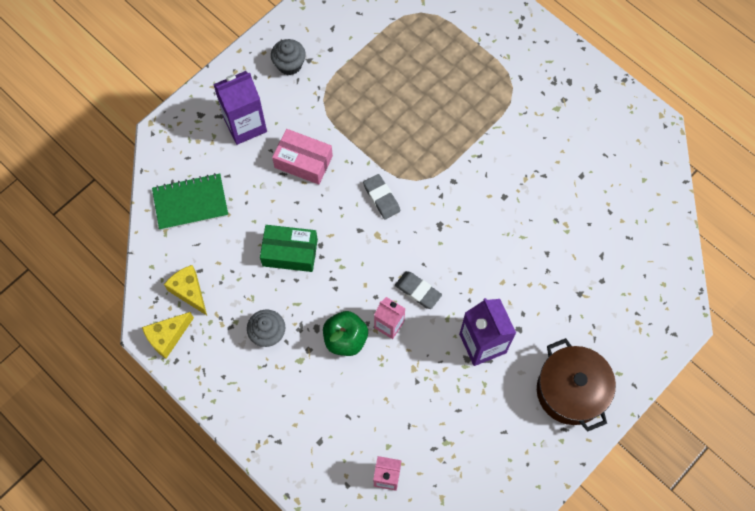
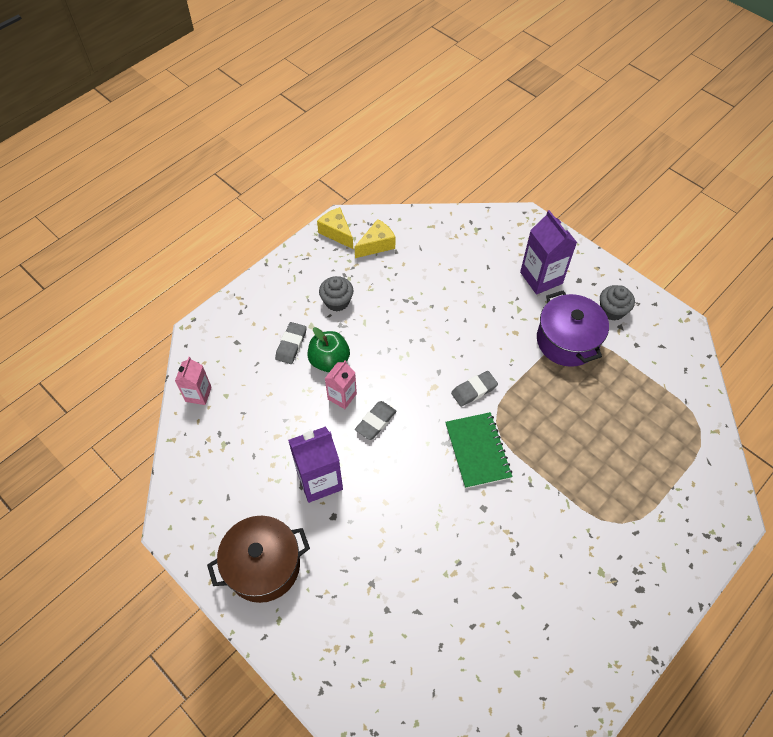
camera: 90 degrees right, 10 degrees down
(190, 203) = (459, 242): green notebook -> green notebook (477, 451)
(290, 252) = (414, 316): green box -> none
(303, 162) = (507, 324): pink box -> none
(324, 380) = (291, 345): none -> grey eraser
(325, 109) = (567, 341): none -> purple pot

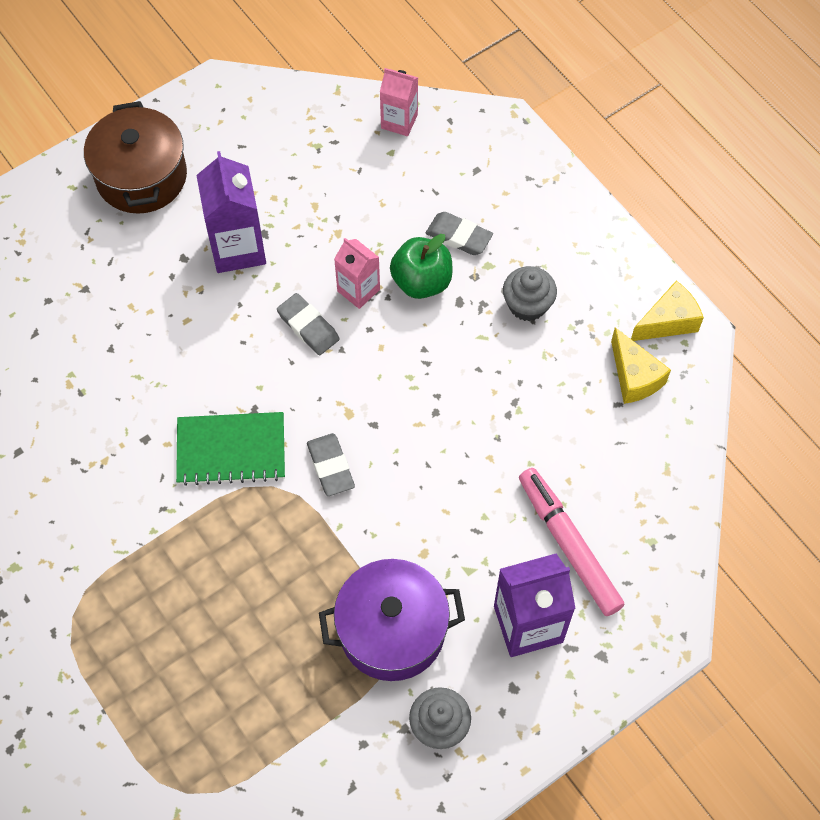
camera: 100 degrees right, 5 degrees up
(489, 265) = (569, 545): none -> pink marker

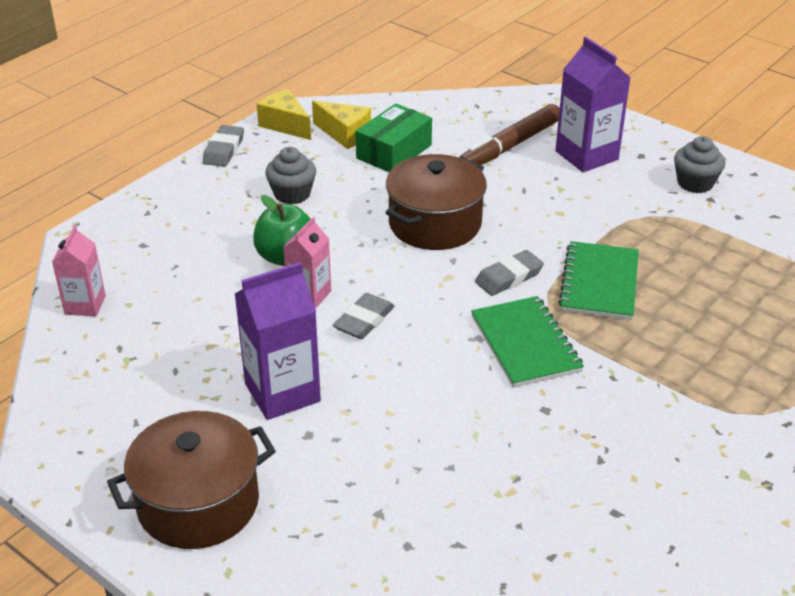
camera: 105 degrees left, 25 degrees down
(295, 548) = (599, 283): none -> green notebook
(392, 630) = (637, 217): purple pot -> none
(438, 424) = (435, 224): none -> brown pot
(459, 236) = (227, 243): grey eraser -> grey eraser (224, 150)
(569, 545) = (510, 146): pink marker -> brown marker
(586, 418) = (394, 152): none -> green box
(634, 377) = (345, 134): yellow cheese -> yellow cheese turned 75 degrees clockwise

